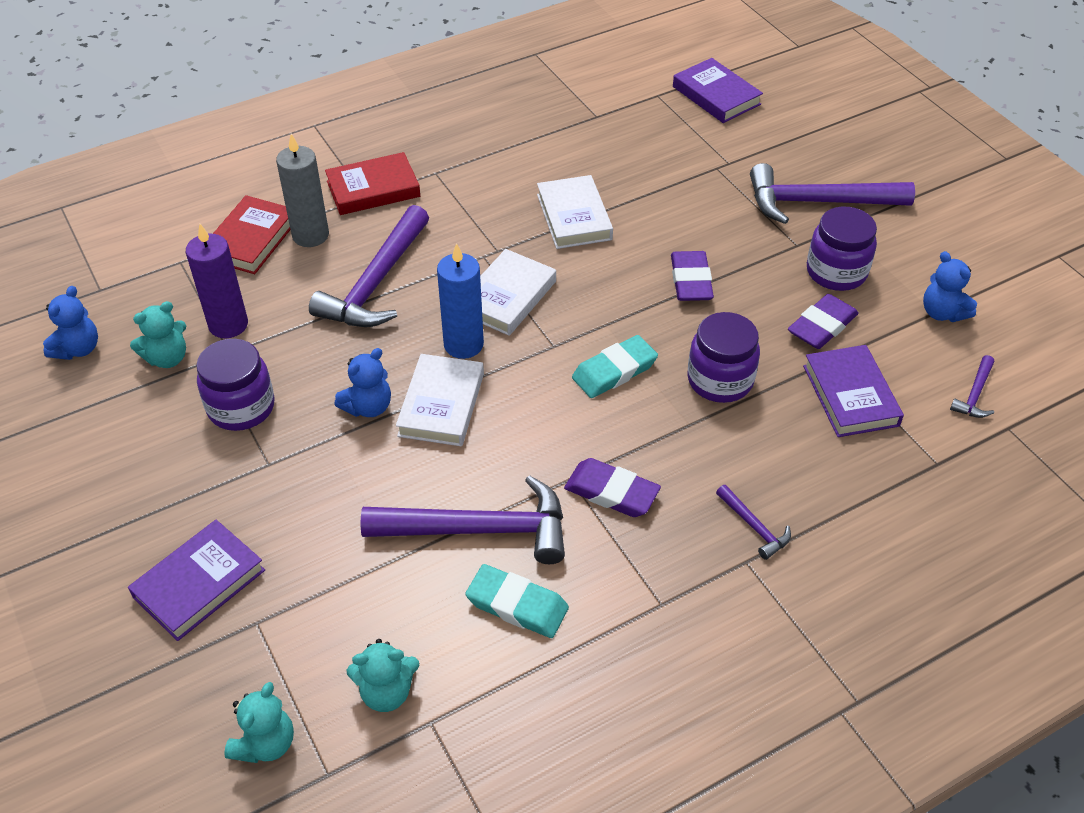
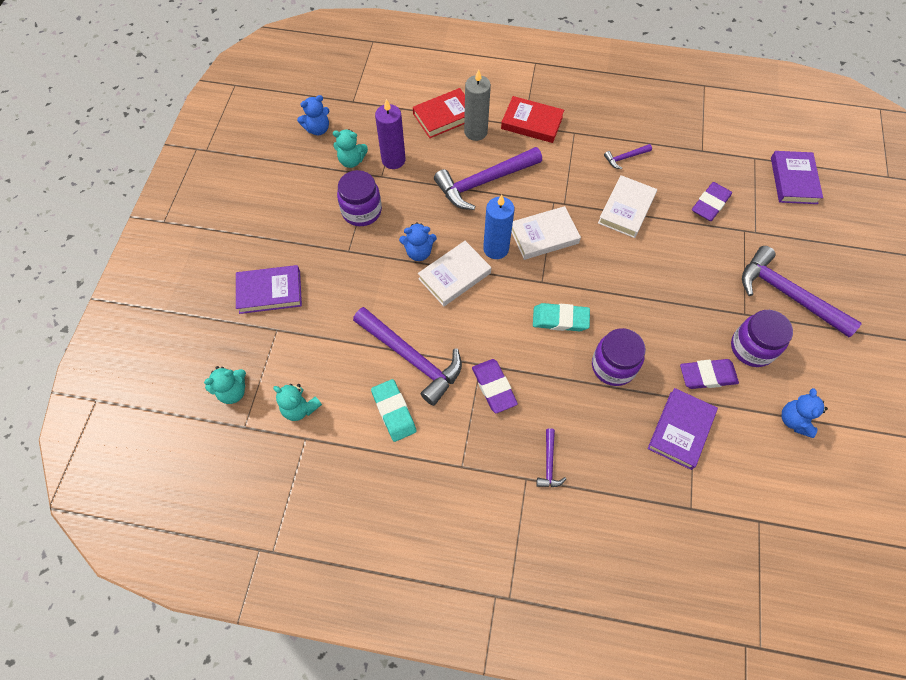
camera: 40 degrees right, 15 degrees up
(691, 280) = (656, 294): purple eraser -> purple eraser (710, 204)
(975, 394) = (760, 485): purple hammer -> purple hammer (625, 158)

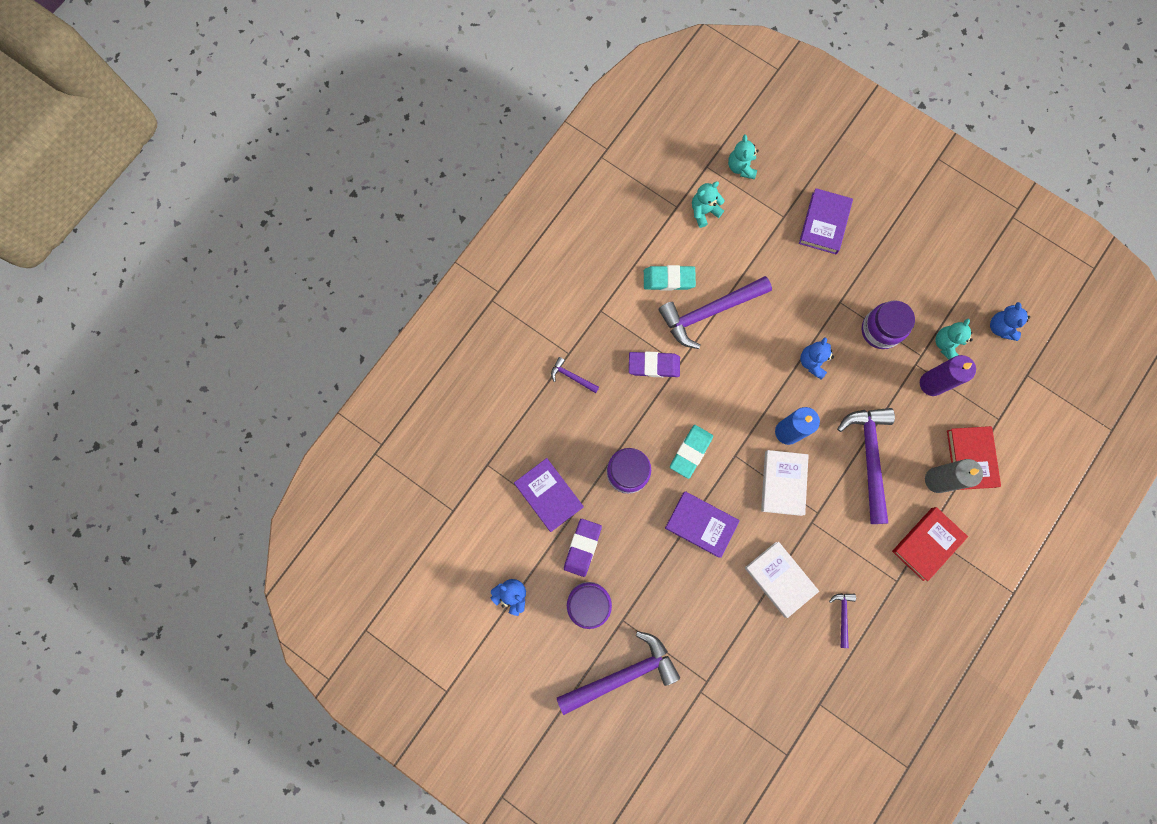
camera: 115 degrees right, 15 degrees up
(454, 276) = (774, 382): white book -> none
(710, 204) = (751, 668): purple eraser -> none
(793, 180) = (742, 777): purple book -> purple book (701, 524)

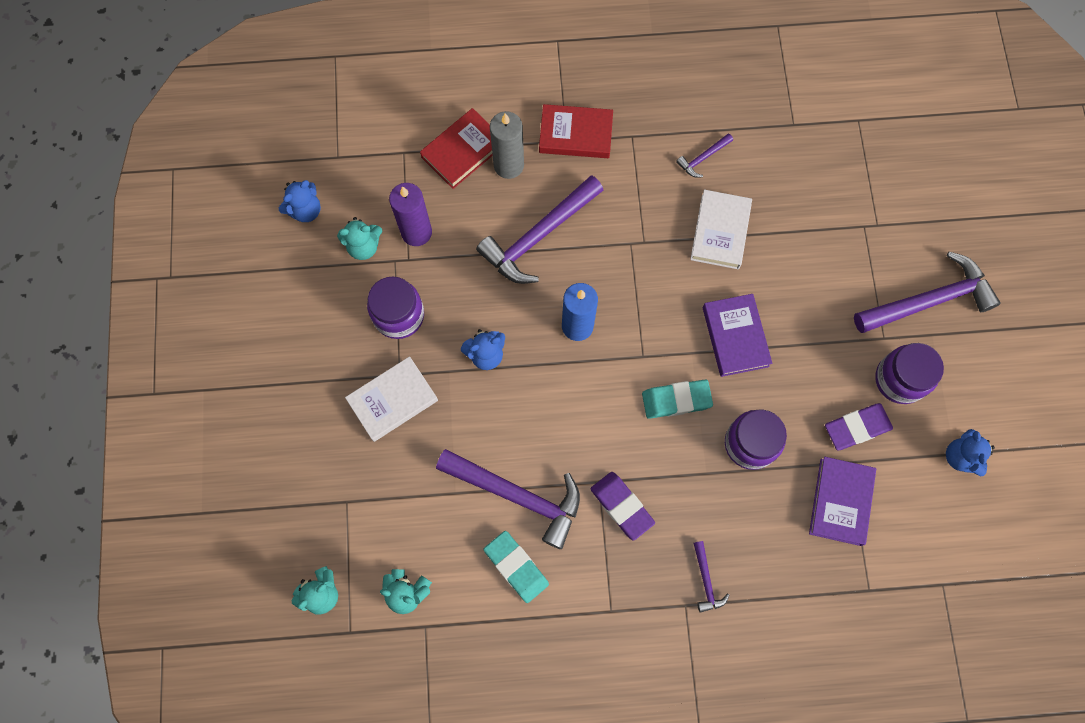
camera: 130 degrees left, 5 degrees down
(622, 675) = (928, 300): purple hammer -> purple hammer turned 135 degrees clockwise
(783, 483) = (630, 293): white book -> white book (392, 400)
(824, 223) = (321, 454): purple book -> none

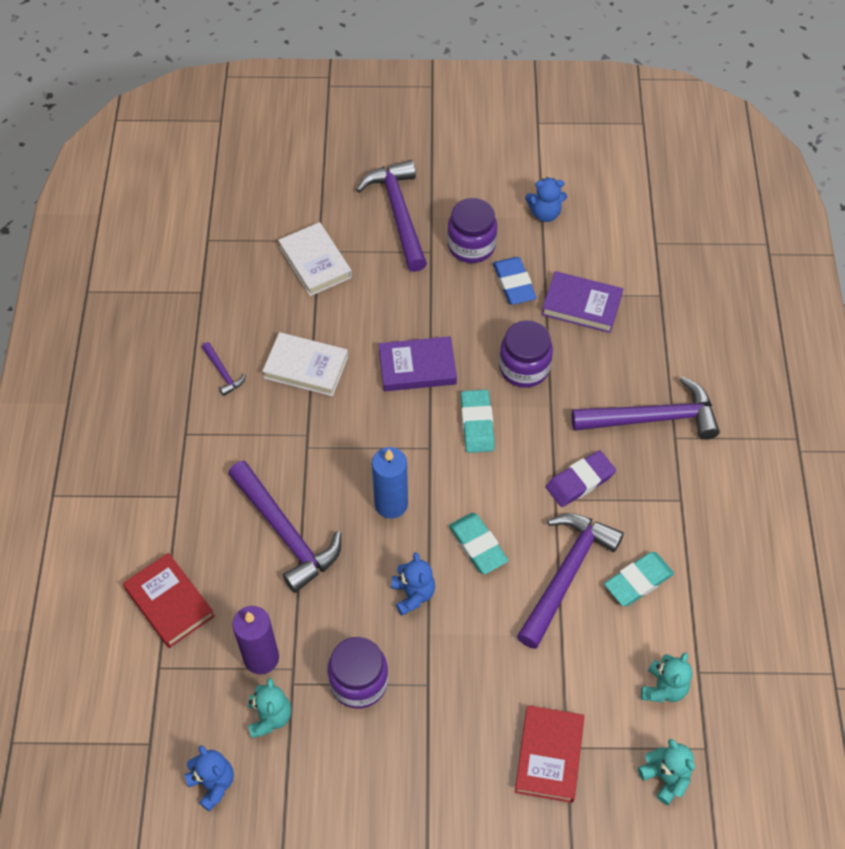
camera: 85 degrees left, 15 degrees down
(392, 400) = (456, 693): white book -> white book (315, 262)
(508, 165) = (196, 556): grey candle -> none
(541, 409) = (477, 545): none -> turquoise eraser
(575, 134) = (172, 487): red book -> red book (549, 755)
(706, 580) = (652, 418): purple hammer -> purple hammer, size x2.23
(857, 427) = (514, 283): purple eraser -> blue eraser

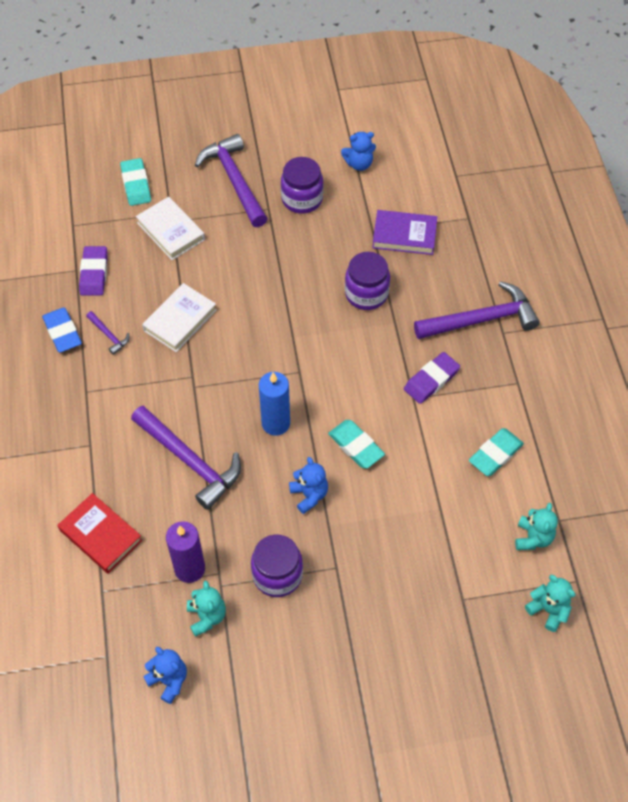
camera: 10 degrees left, 0 degrees up
(220, 299) = (94, 273): none -> purple eraser
(306, 367) = (180, 320): white book -> white book turned 60 degrees counterclockwise
(417, 367) = (275, 306): purple book -> none
(477, 424) = (335, 346): turquoise eraser -> turquoise eraser (136, 185)
(514, 283) = (344, 225): blue eraser -> blue eraser (62, 332)
(549, 755) = (449, 608): red book -> none
(566, 575) = (434, 458): purple hammer -> none

